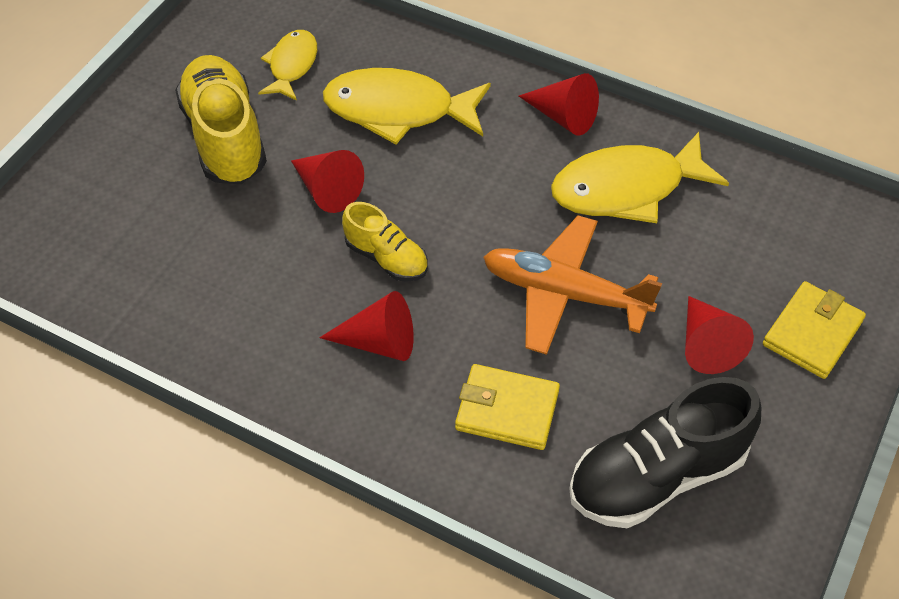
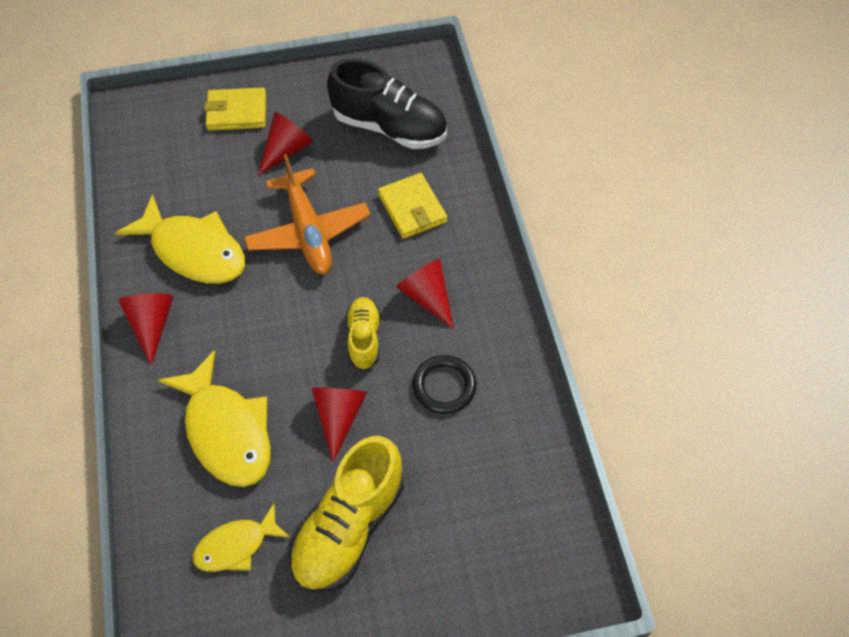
camera: 130 degrees left, 5 degrees up
(269, 285) = (444, 386): none -> black ring

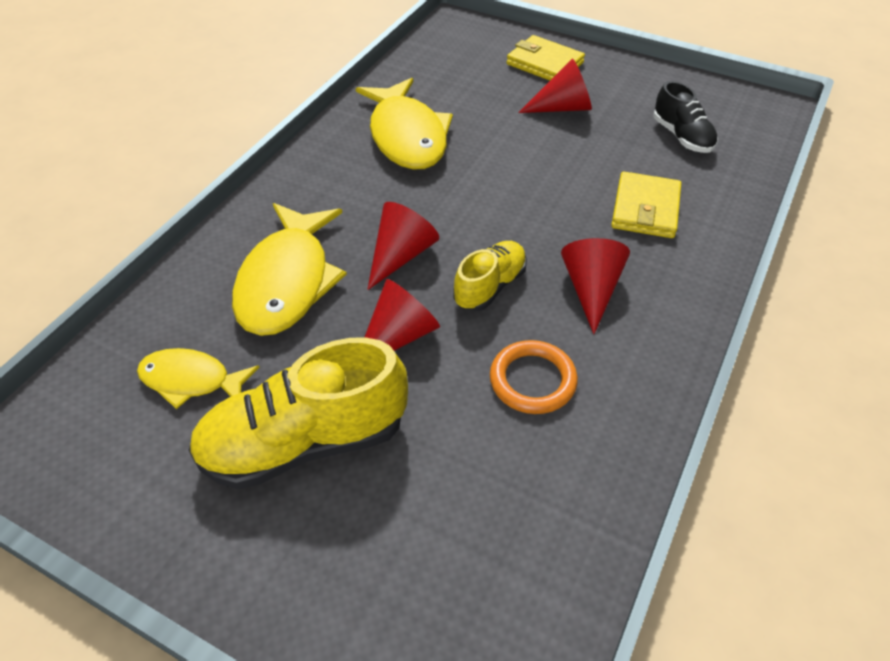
camera: 40 degrees right, 10 degrees down
(152, 325) = (316, 168): red cone -> red cone (401, 255)
(308, 232) = (522, 174): orange plane -> none
(389, 127) = (682, 137): black shoe -> black shoe, size x0.56
(444, 386) = (532, 380): black ring -> orange ring

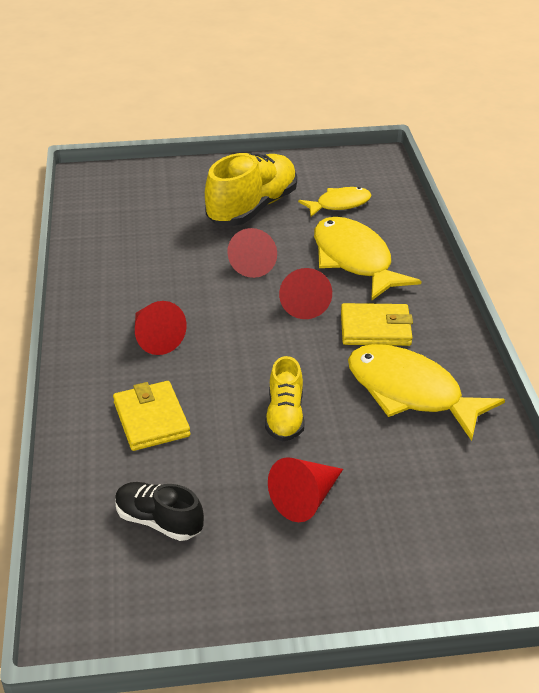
camera: 145 degrees right, 10 degrees down
(490, 286) = (226, 311): yellow shoe -> yellow shoe (285, 416)
(532, 380) = (156, 276): orange ring -> none
(544, 63) = (380, 559): yellow wallet -> yellow wallet (375, 328)

